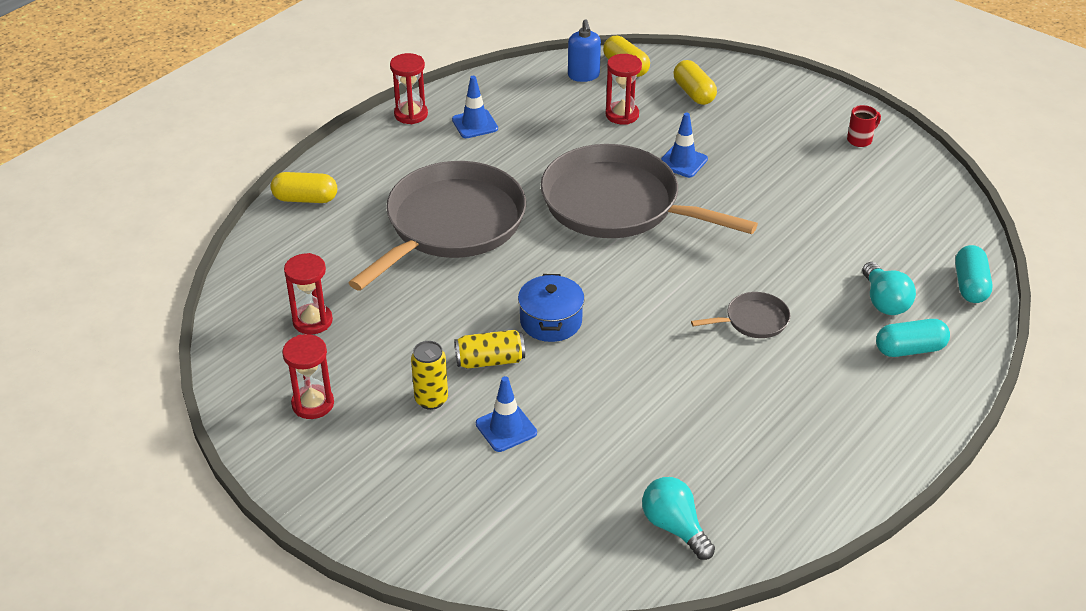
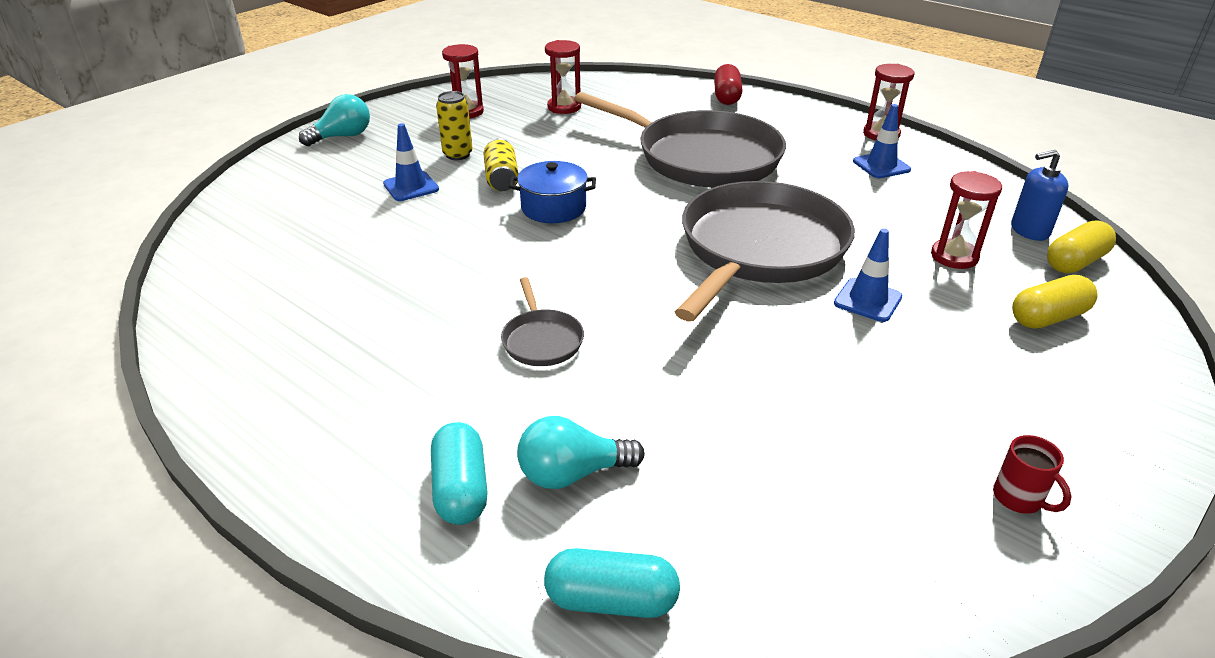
camera: 90 degrees right, 5 degrees down
(305, 199) = (726, 97): yellow capsule -> red capsule
(674, 527) = (244, 270): turquoise light bulb -> turquoise light bulb (342, 136)

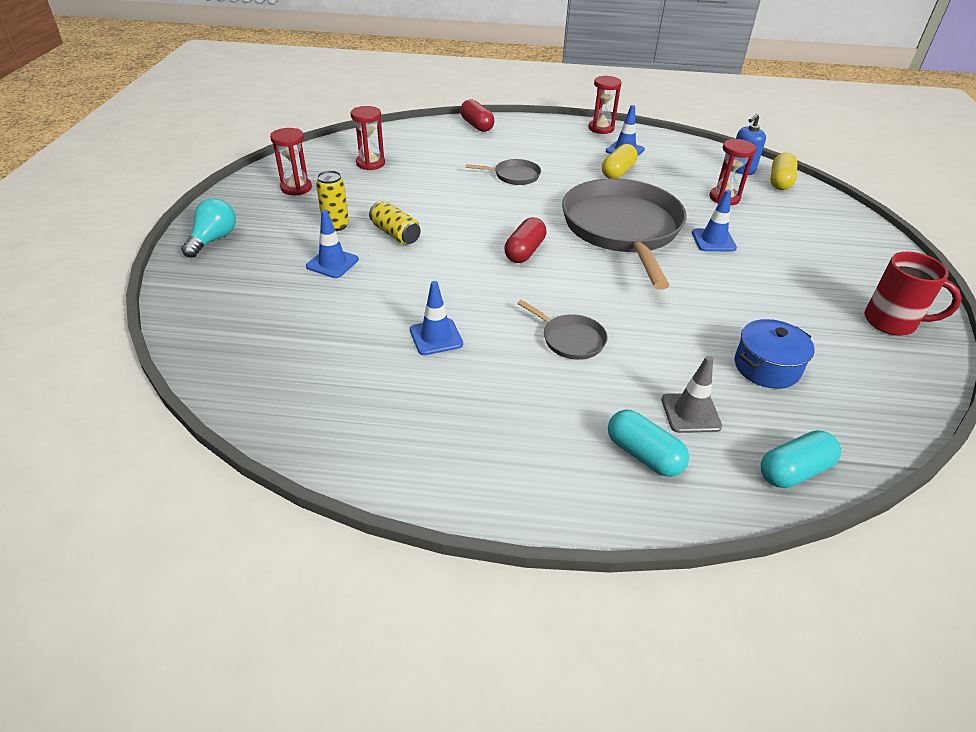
camera: 35 degrees left, 5 degrees up
(413, 285) = (436, 337): none -> blue traffic cone
(553, 208) = (461, 244): blue pot -> blue pot (766, 367)
(572, 473) = (690, 413): turquoise light bulb -> grey traffic cone
(610, 236) = (524, 251): none -> red capsule
(702, 157) = (514, 176): grey pan -> grey pan, size x0.42
(1019, 499) = (892, 322): red mug -> red mug, size x1.77
(1048, 317) = (802, 219): yellow capsule -> yellow capsule (618, 172)

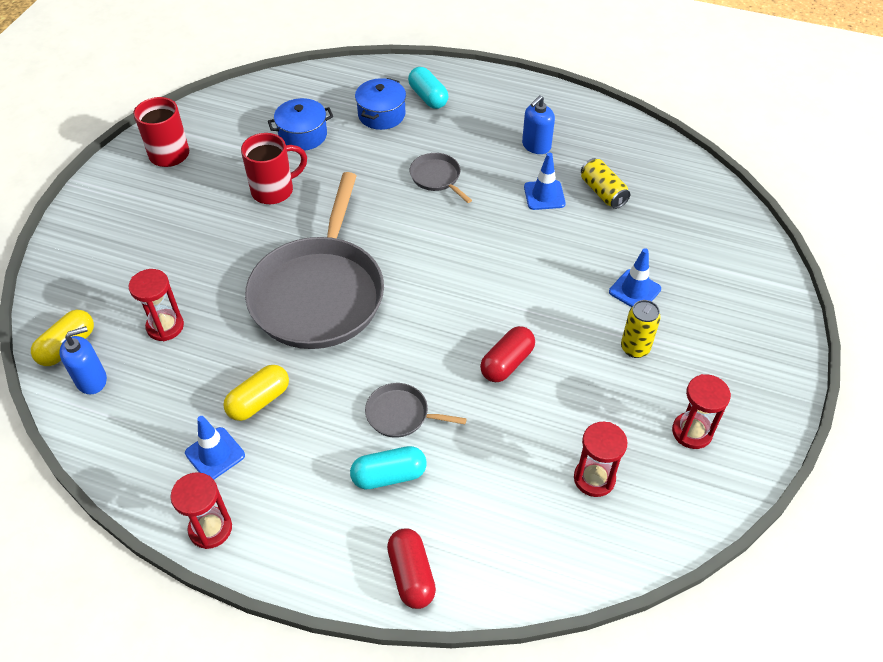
camera: 165 degrees left, 10 degrees up
(213, 239) = (767, 345): turquoise light bulb -> none
(395, 234) = (568, 323): yellow can -> yellow can (602, 192)
(458, 399) = (536, 146): none -> blue soap dispenser
(524, 251) = (438, 277): red capsule -> red capsule (507, 363)
(690, 413) = (381, 115): grey traffic cone -> blue pot
(713, 240) = (236, 262): blue traffic cone -> none
(738, 301) = (274, 190): none -> red mug
(794, 471) = (344, 77): turquoise capsule -> turquoise capsule (389, 475)

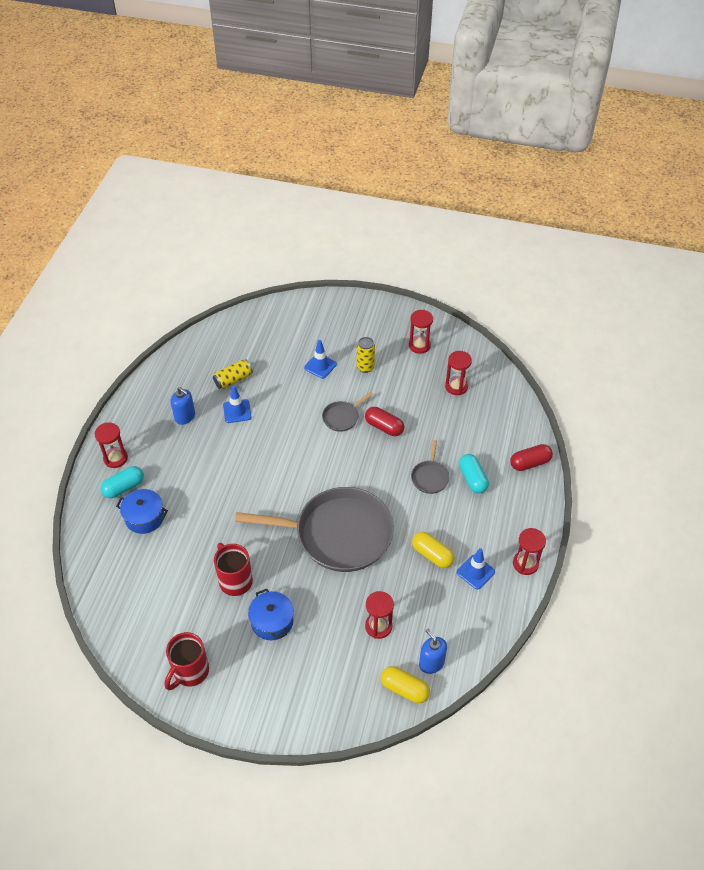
camera: 95 degrees left, 0 degrees up
(303, 135) = (168, 570): blue pot -> blue pot (272, 621)
(437, 177) = (219, 474): grey pan -> grey pan (342, 417)
(472, 89) = (115, 458): none -> red hourglass

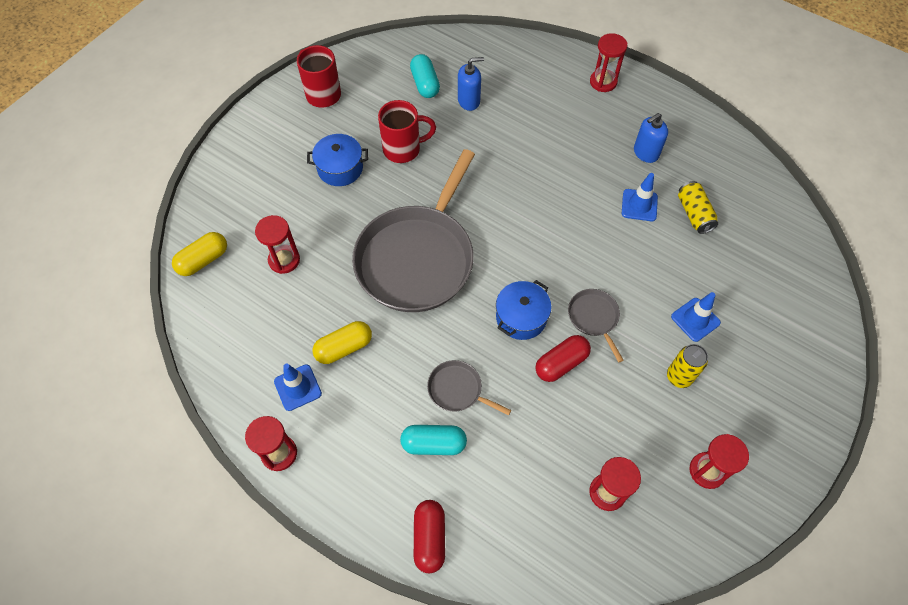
camera: 110 degrees right, 10 degrees up
(124, 487) = (560, 82): turquoise capsule -> turquoise capsule (425, 84)
(144, 517) = (514, 92): blue pot -> blue pot (521, 317)
(431, 663) = (216, 295): blue soap dispenser -> blue soap dispenser (469, 101)

